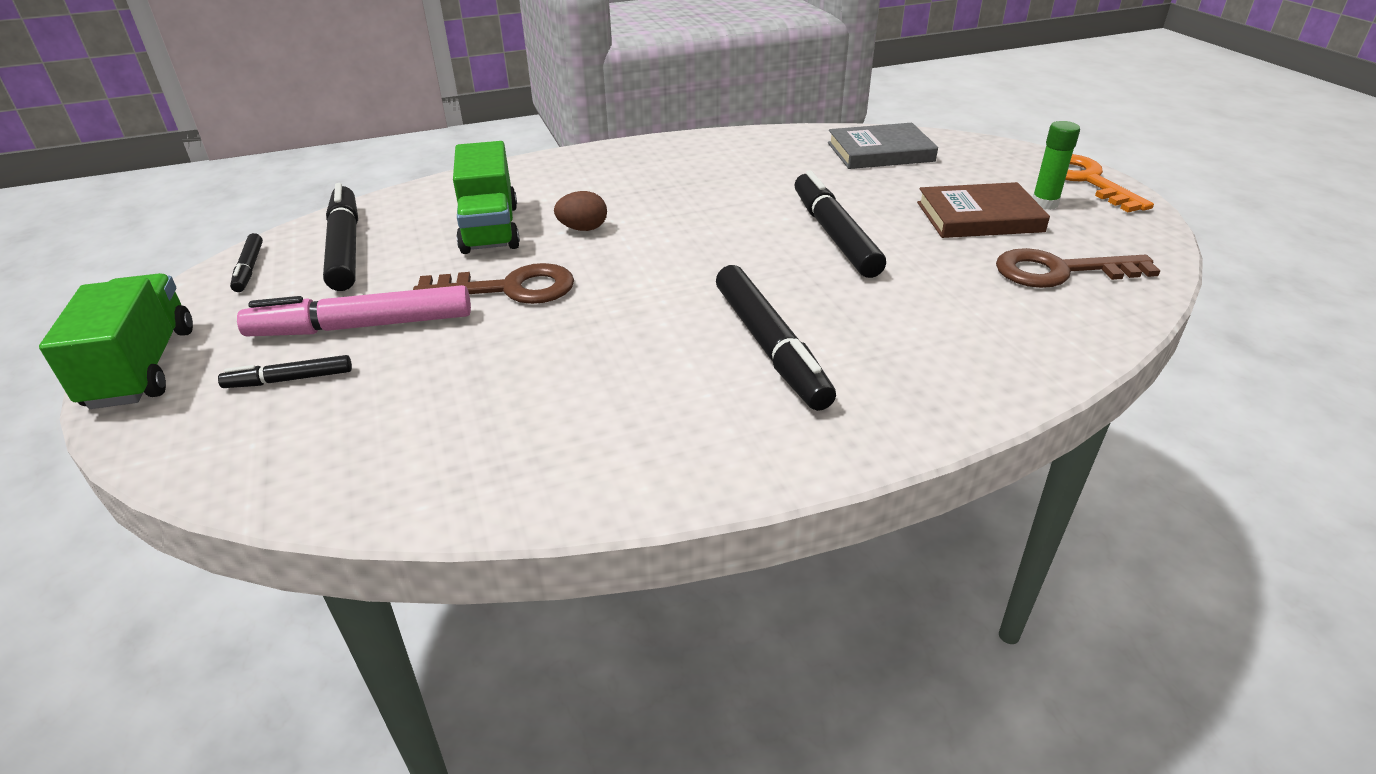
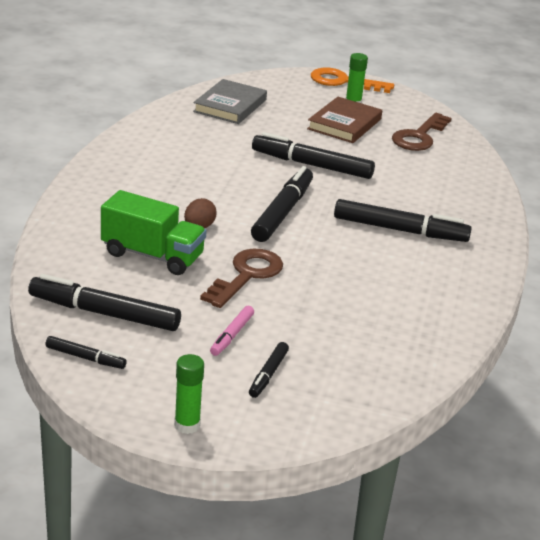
camera: 60 degrees left, 5 degrees down
(142, 367) = (187, 425): green truck -> green glue stick
(362, 326) = (232, 335): pink marker -> pink marker, size x0.52
(688, 258) = (282, 212): none -> black marker

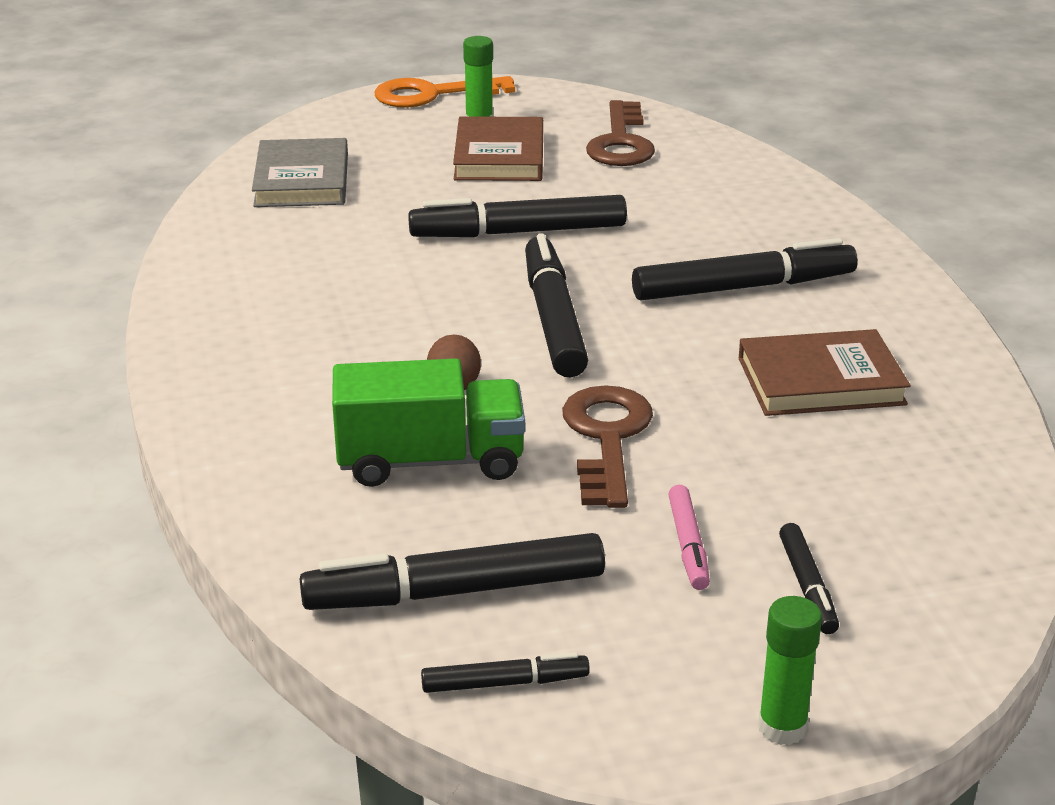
camera: 25 degrees left, 0 degrees up
(387, 288) = (821, 381): none -> brown book

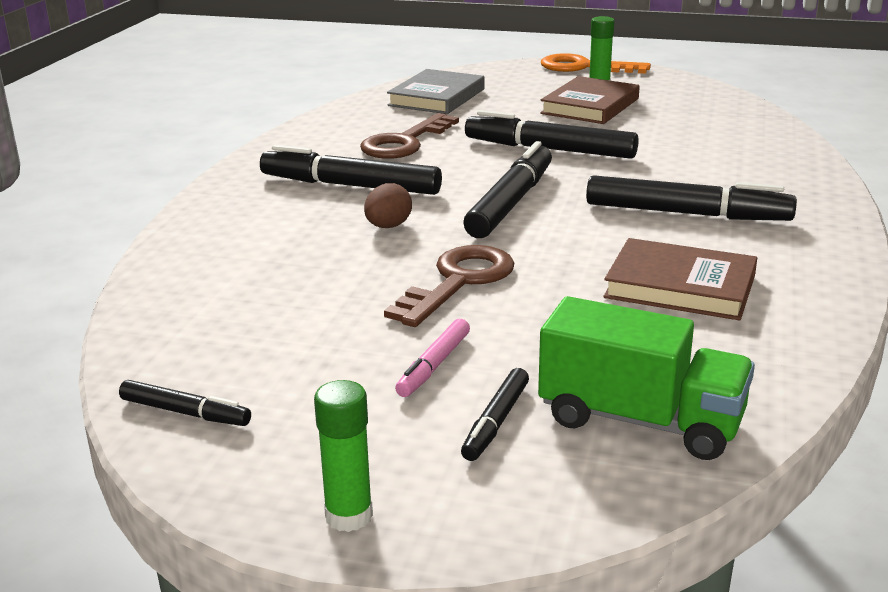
camera: 30 degrees right, 5 degrees down
(430, 461) = (315, 264): green truck -> green truck (640, 421)
(455, 592) = (228, 345): black marker -> black marker (350, 186)
(621, 142) = (693, 112): brown key -> brown key (405, 142)

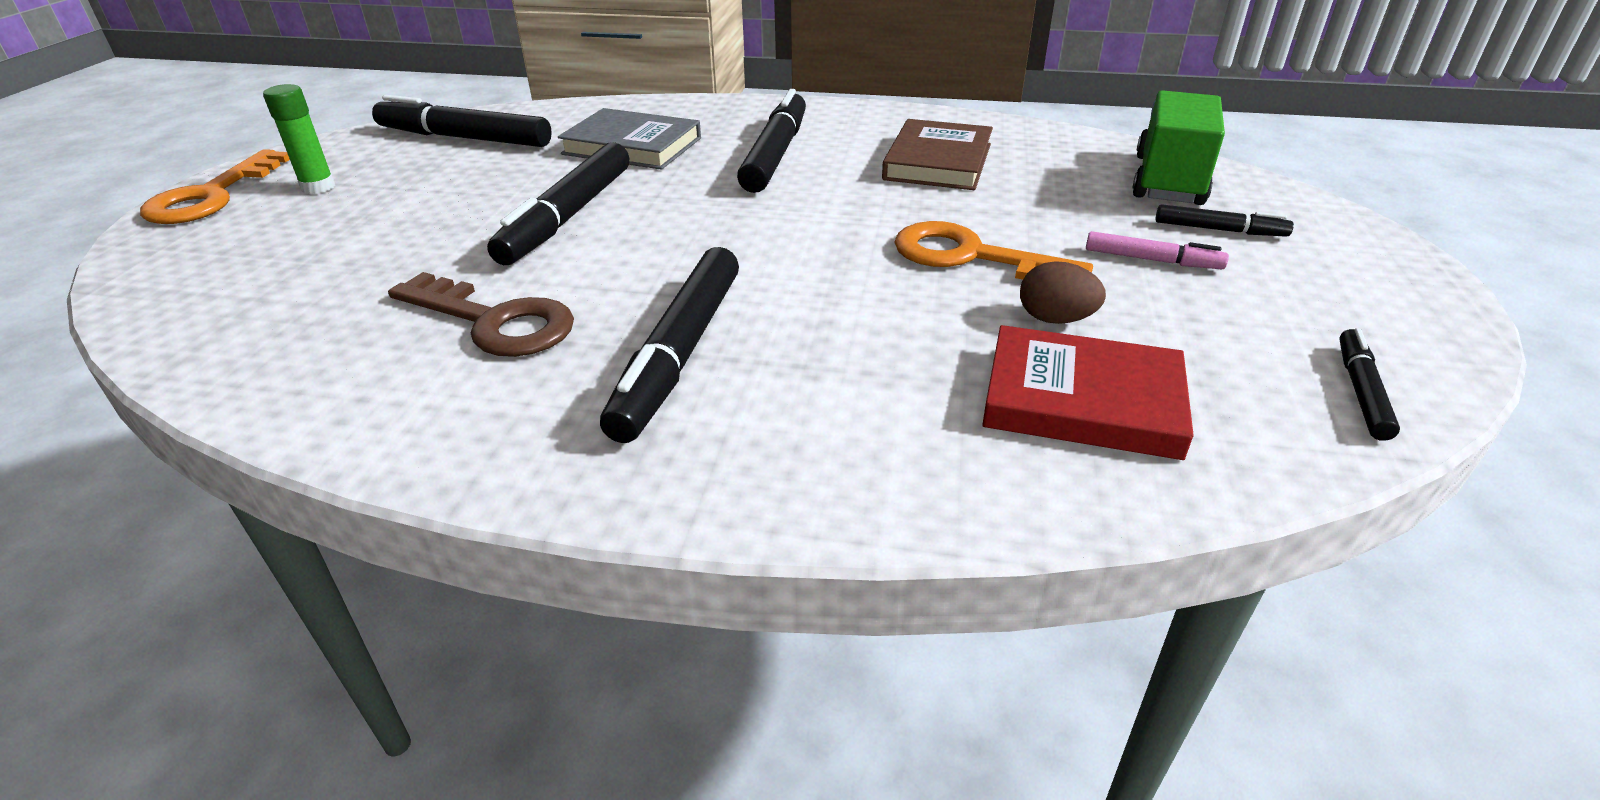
camera: 95 degrees left, 10 degrees up
(239, 297) = (1082, 400): none -> red book
(349, 516) = (1407, 281): green glue stick -> none
(388, 226) = (830, 309): brown egg -> brown egg (1055, 319)
(436, 97) = (266, 308): grey book -> grey book (632, 146)
(458, 282) = (971, 256): brown key -> orange key
(510, 203) = (748, 235): black marker -> black marker (464, 138)
(590, 106) = (405, 193): brown book -> none

